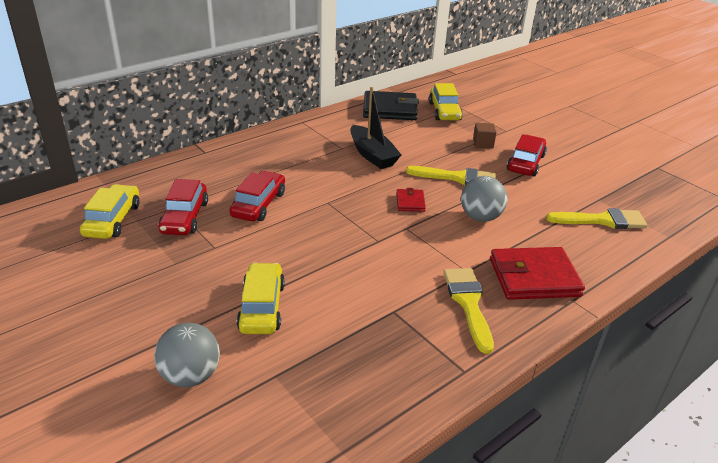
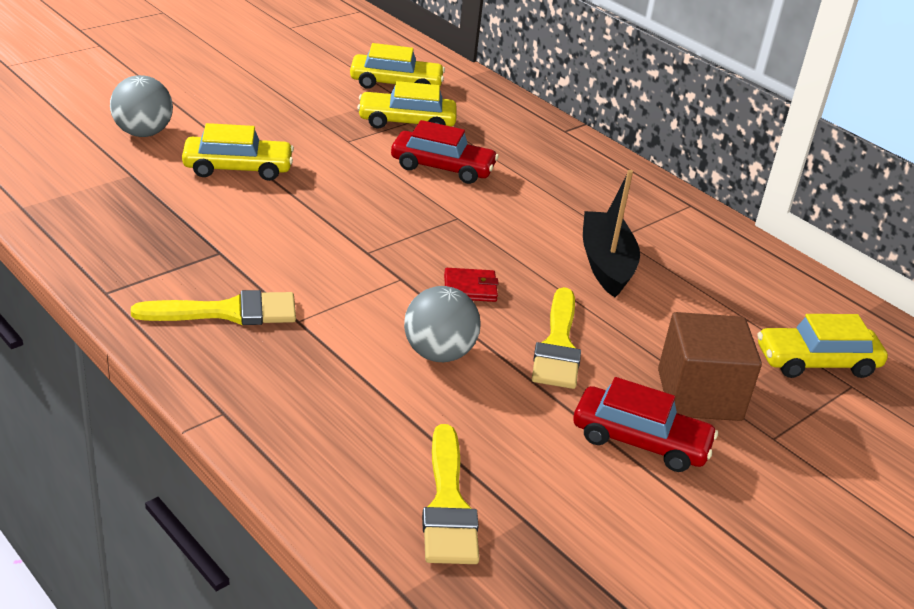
camera: 85 degrees right, 0 degrees up
(185, 217) = (406, 122): red car -> yellow car
(372, 155) = (606, 264): black boat -> black boat turned 120 degrees clockwise
(390, 109) = (787, 295): black wallet -> none
(483, 143) = (699, 395): brown cube -> brown cube, size x2.00
(534, 277) = (280, 382): red wallet -> none

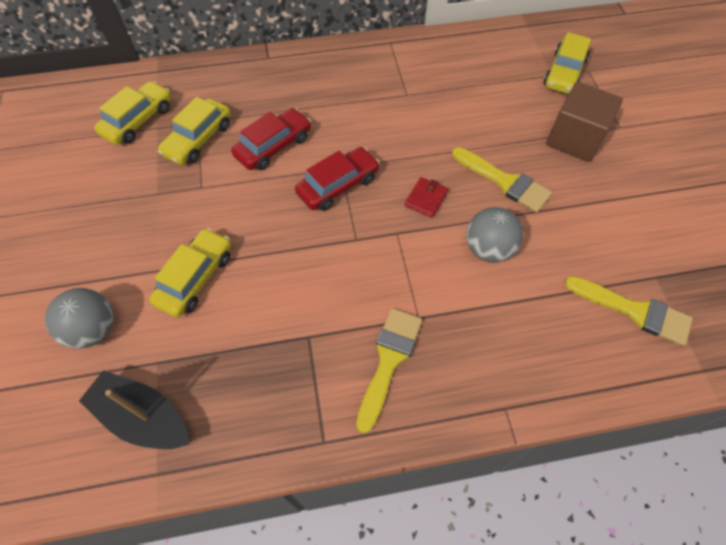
camera: 55 degrees left, 25 degrees up
(606, 264) = (432, 115): black boat -> black boat (143, 417)
(640, 441) = (605, 187): red car -> red car (338, 185)

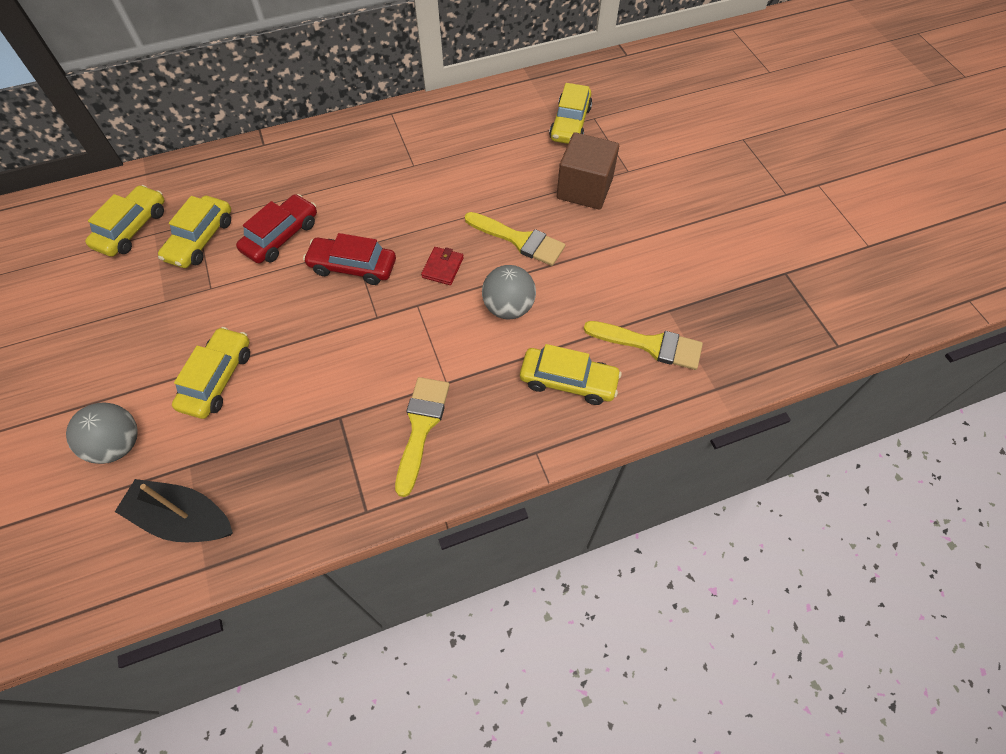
camera: 10 degrees left, 0 degrees up
(338, 185) = (353, 267): red car -> red car turned 120 degrees counterclockwise
(545, 336) = (568, 381): none -> yellow car

